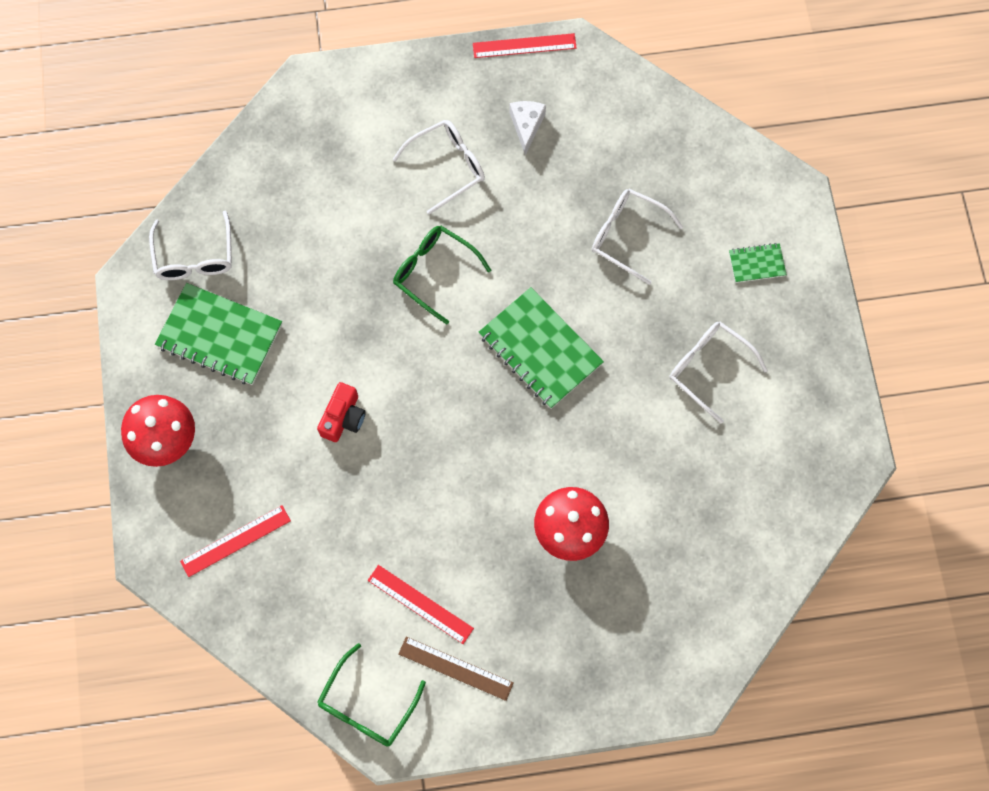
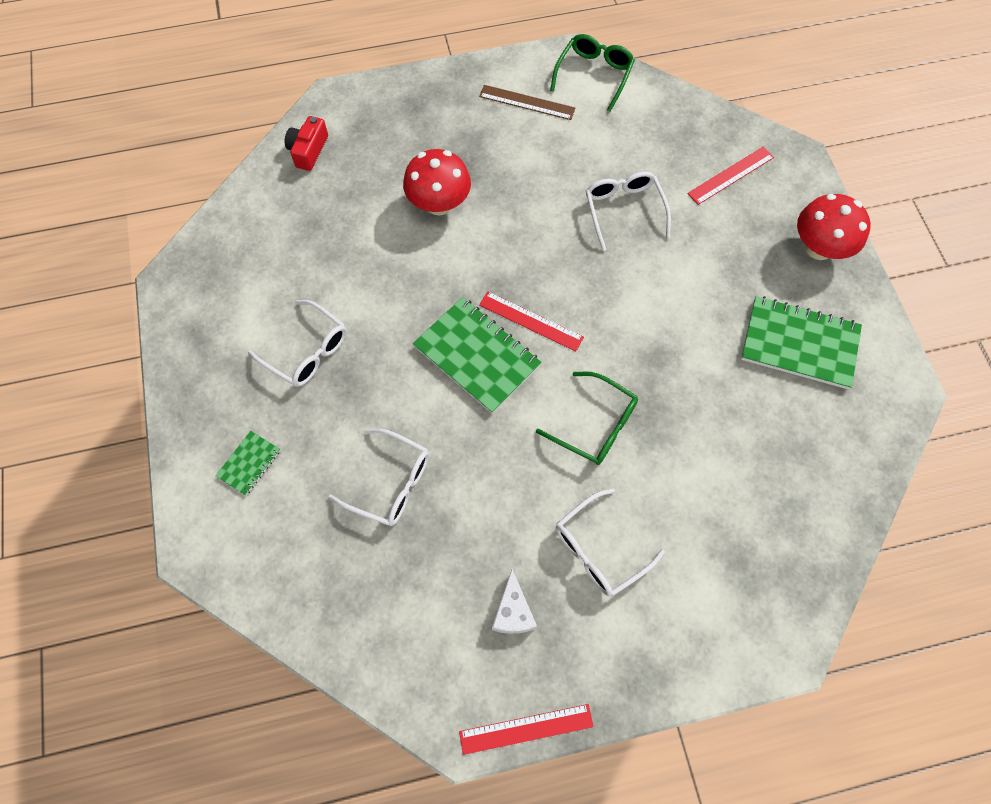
camera: 175 degrees right, 5 degrees down
(194, 257) = (851, 421): white glasses -> white glasses (623, 210)
(343, 418) = (659, 279): red camera -> red camera (308, 150)
(420, 604) = (562, 142): red ruler -> red ruler (531, 321)
(757, 264) = (249, 463): green notebook -> green notebook turned 45 degrees counterclockwise

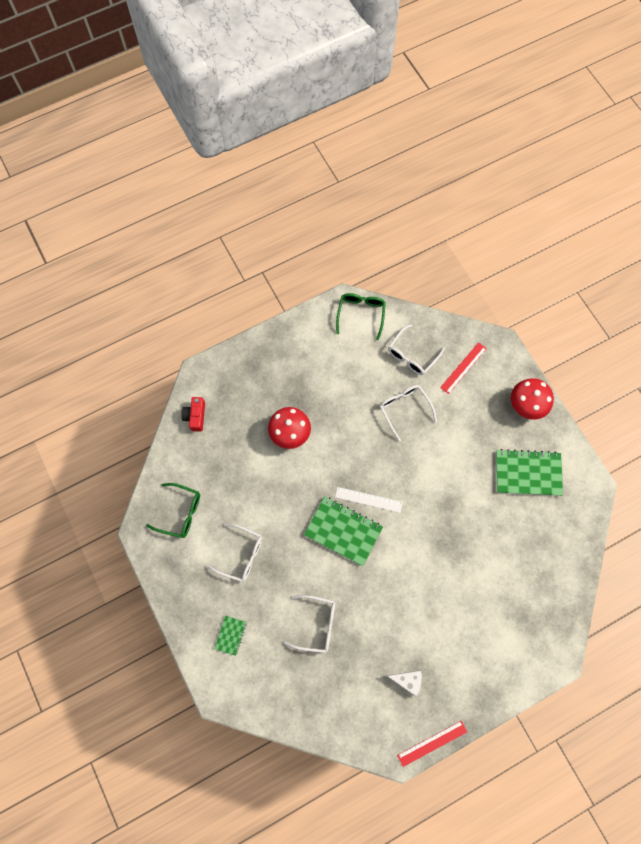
camera: 15 degrees left, 5 degrees up
(513, 611) = (407, 680): white cheese -> white cheese turned 60 degrees counterclockwise
(527, 102) = (324, 346): brown ruler -> none
(531, 321) = (368, 499): red ruler -> white ruler
(595, 425) = (424, 556): green glasses -> green glasses (180, 513)
(599, 549) = (445, 631): white glasses -> white glasses (412, 355)

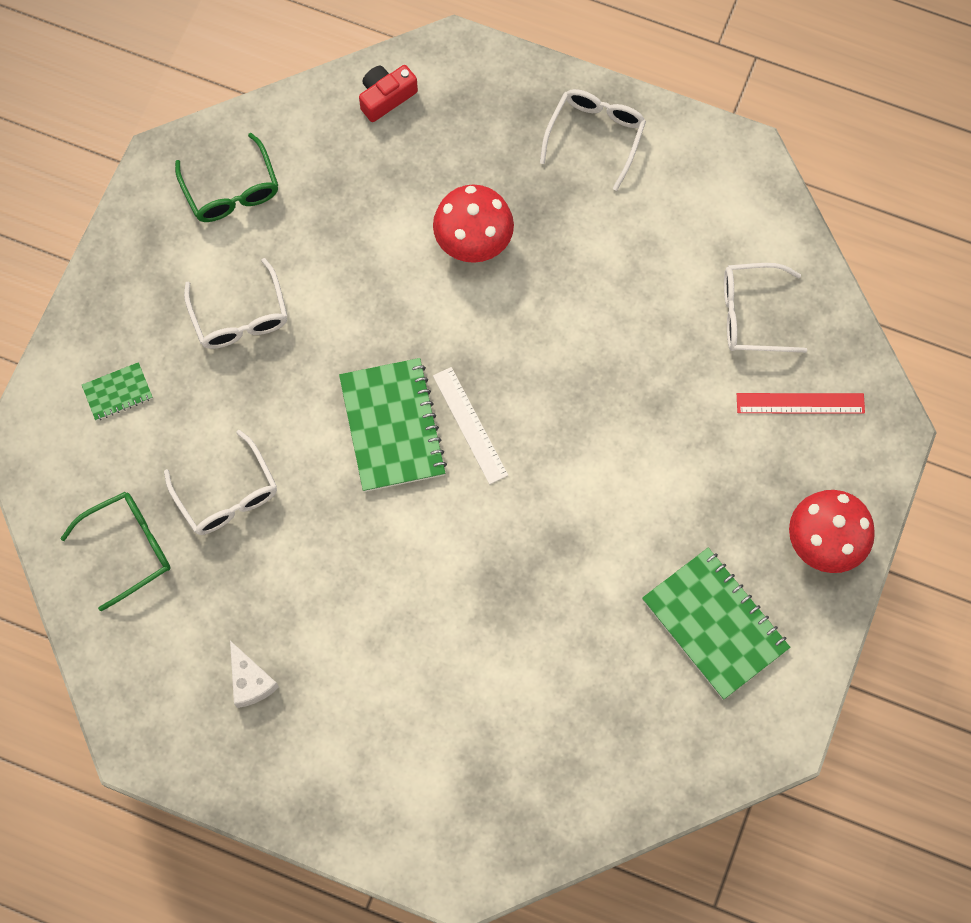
camera: 50 degrees right, 0 degrees up
(361, 314) = (749, 192): green glasses -> green glasses (128, 548)
(404, 409) = (654, 369): white glasses -> white glasses (595, 136)
(432, 743) = (189, 783): red ruler -> none

